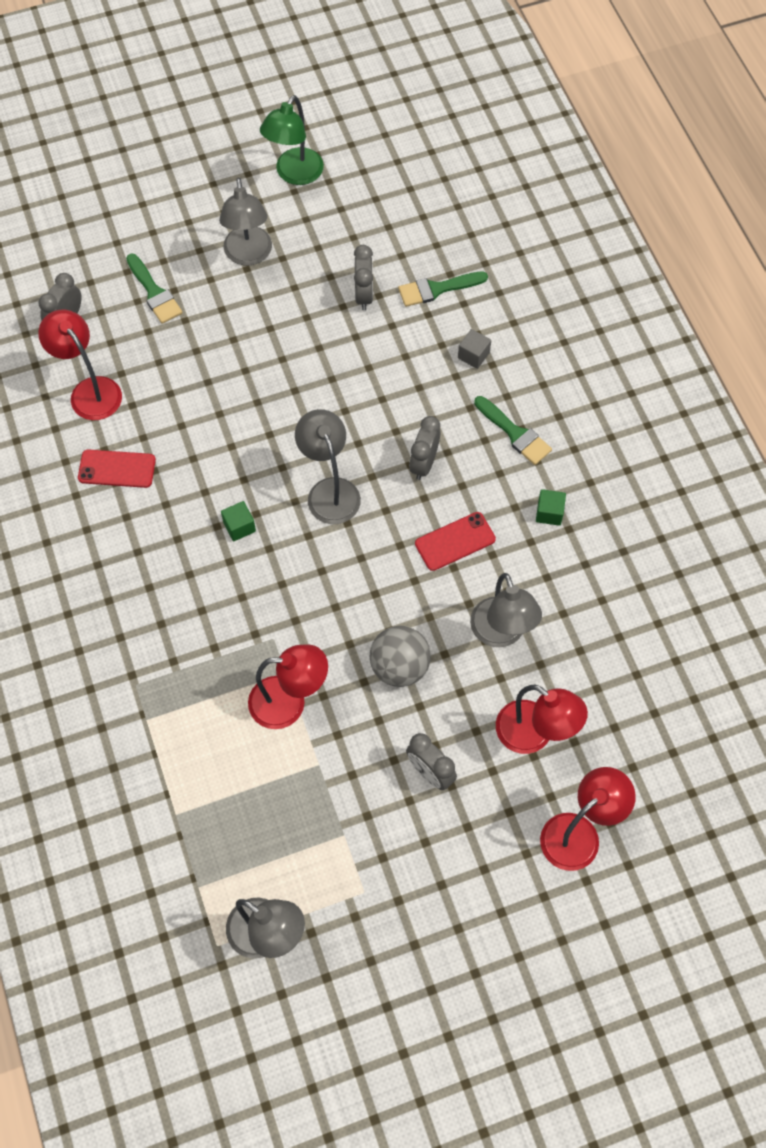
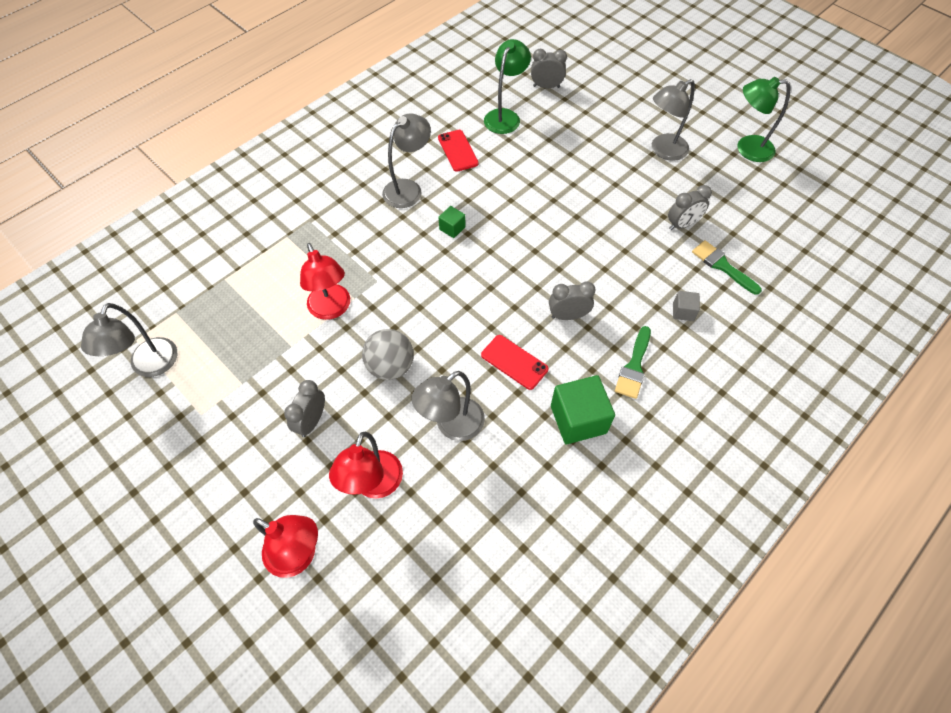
camera: 65 degrees right, 5 degrees down
(89, 390) = (505, 116): red lamp -> green lamp
(154, 292) = (597, 117): green brush -> none
(329, 491) = (510, 267): grey lamp -> grey lamp (408, 189)
(549, 513) = (578, 419): green cube -> green cube, size x1.99

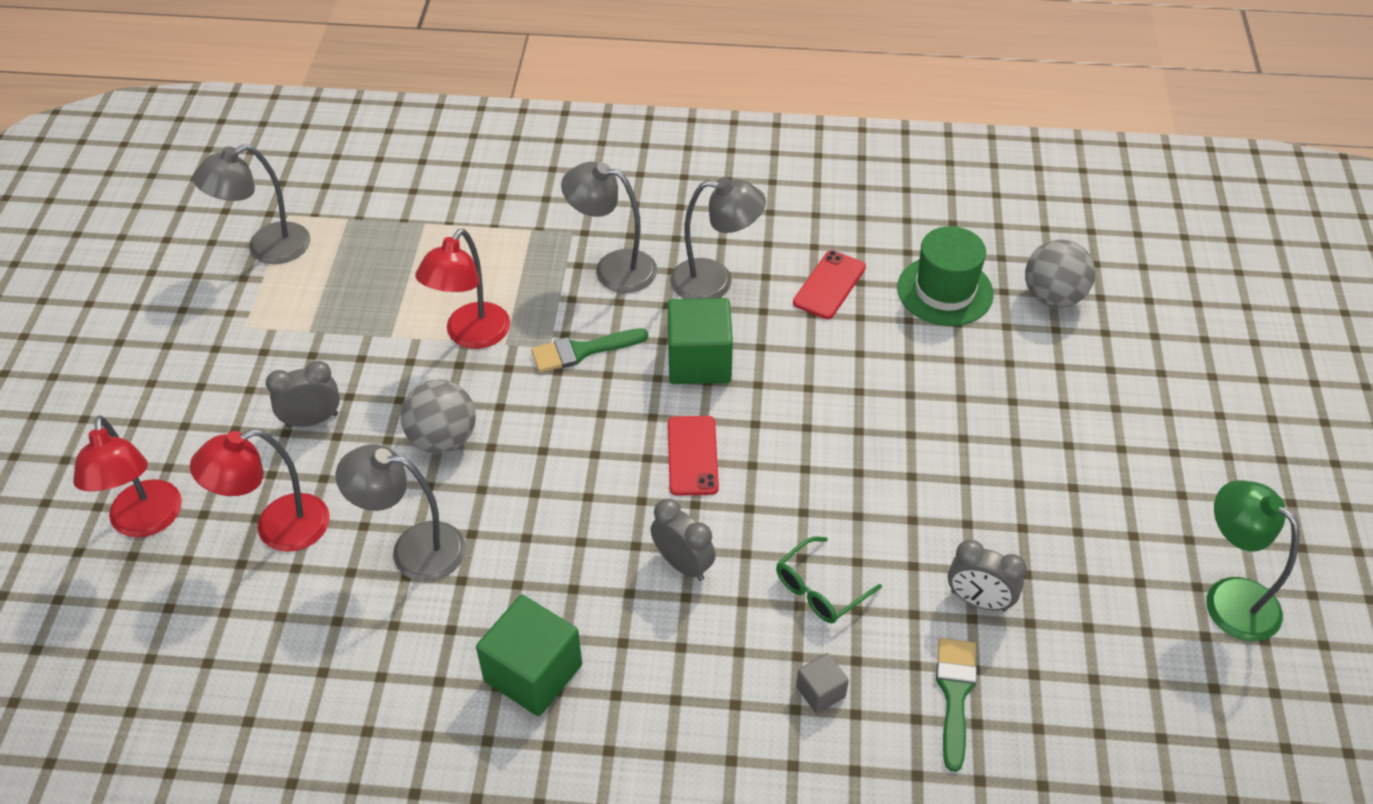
camera: 50 degrees right, 10 degrees down
(452, 228) = (699, 361): green cube -> green cube, size x1.99
(505, 116) = (945, 291): green lamp -> green hat
(514, 362) = (558, 552): red phone -> red phone (692, 456)
(546, 86) = (1053, 297): grey clock -> grey ball
(628, 274) = (820, 590): none -> green glasses
(634, 366) = (671, 687): green brush -> green brush (582, 351)
(663, 150) = (1095, 496): grey lamp -> grey lamp (613, 268)

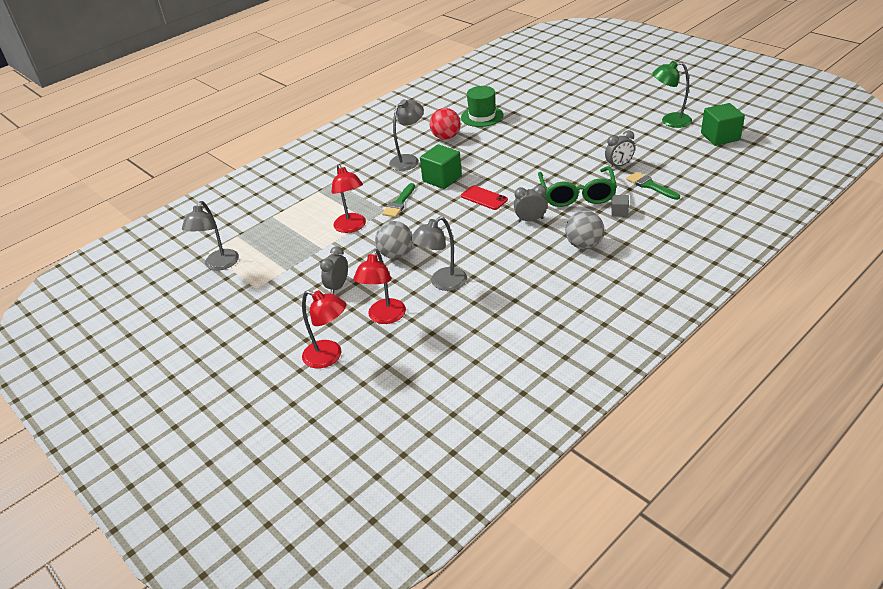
camera: 45 degrees left, 10 degrees down
(533, 673) = (538, 274): green cube -> green cube (720, 137)
(613, 268) = (368, 180): grey lamp -> none
(820, 590) = (577, 195): green glasses -> green glasses, size x1.88
(829, 285) = (446, 137): red phone -> red ball
(1053, 297) = (513, 98): grey ball -> grey ball (584, 245)

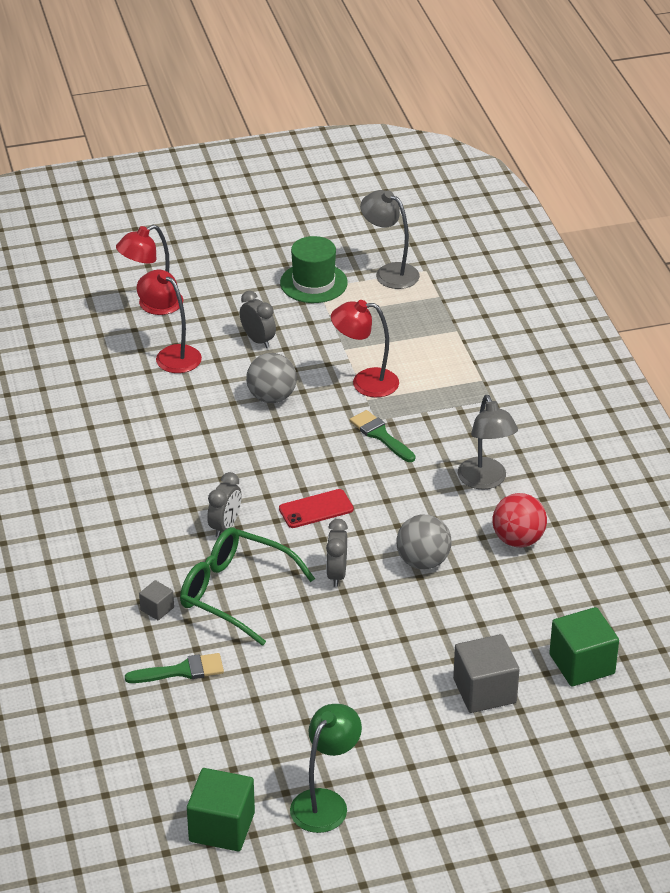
camera: 115 degrees right, 0 degrees up
(442, 179) = (402, 492): green cube -> green cube (582, 664)
(442, 283) = (182, 411): grey lamp -> none
(482, 116) = (550, 603): green hat -> green hat (313, 283)
(556, 112) = (484, 691): none -> grey cube
(584, 245) = (128, 544): grey ball -> grey ball (423, 561)
(618, 165) = (261, 670): grey clock -> grey clock (336, 574)

